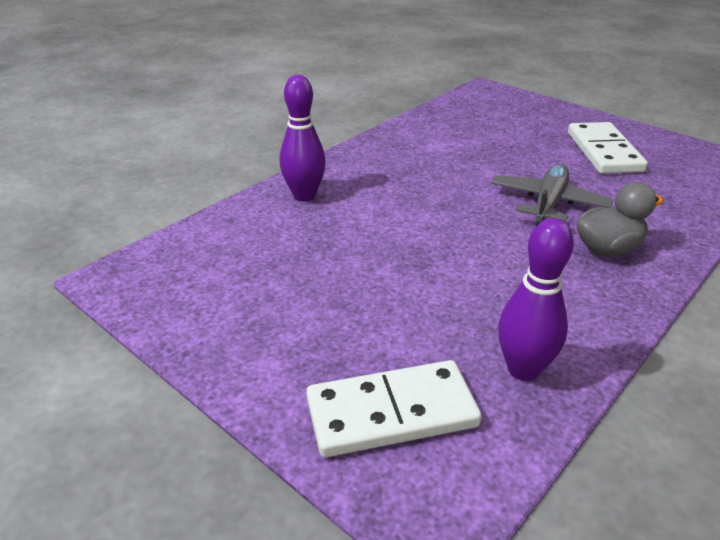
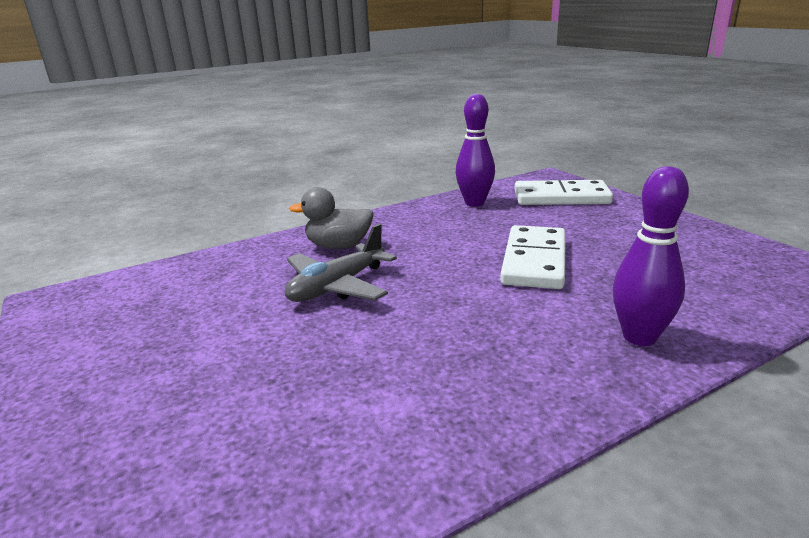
camera: 160 degrees left, 10 degrees down
(603, 152) = (164, 343): white domino -> white domino (534, 261)

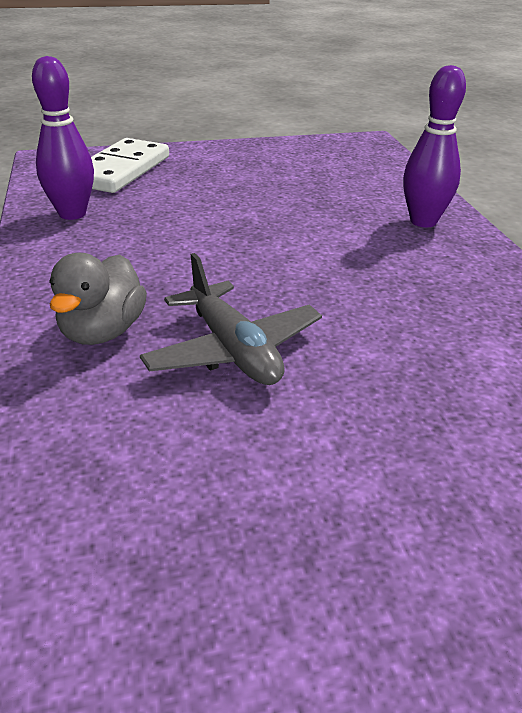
camera: 75 degrees left, 10 degrees up
(534, 261) = (263, 223): white domino -> none

